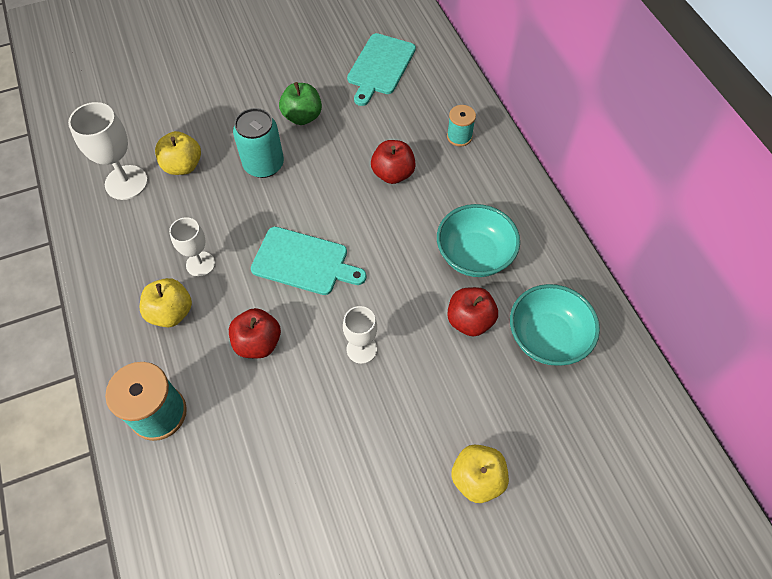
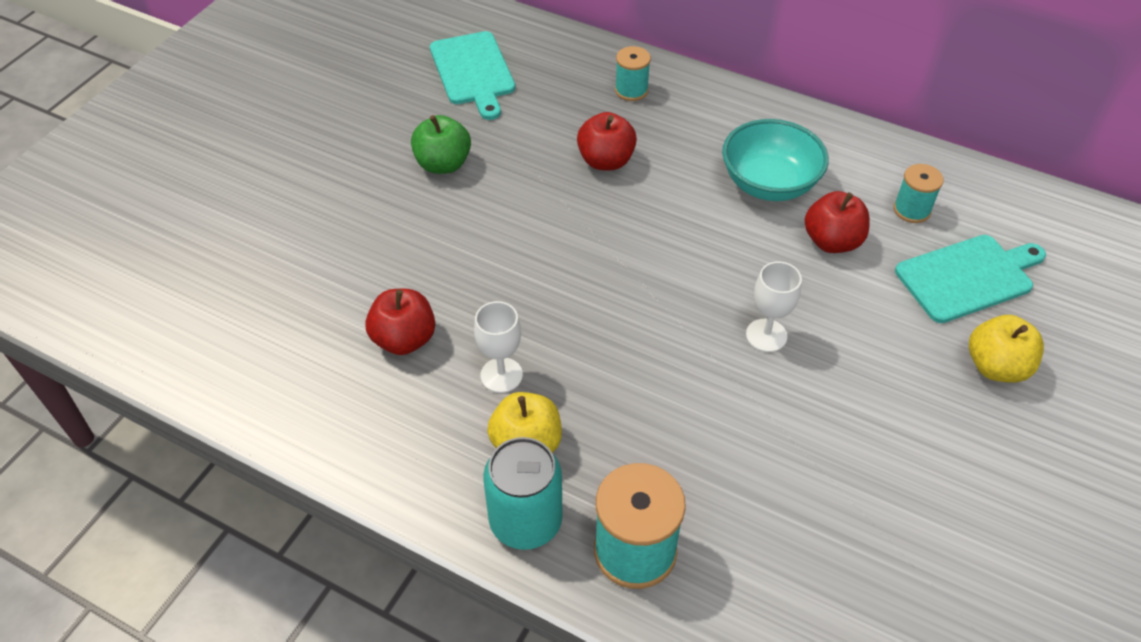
camera: 40 degrees left, 10 degrees down
(126, 182) = (306, 354): white goblet -> none
(183, 166) = (358, 293): yellow apple -> none
(258, 343) = (658, 404): red apple -> red apple (404, 339)
(264, 164) = (455, 235): turquoise can -> turquoise can (525, 521)
(304, 262) = (613, 297): turquoise cutting board -> turquoise cutting board (968, 277)
(547, 337) = (911, 210): turquoise bowl -> turquoise spool

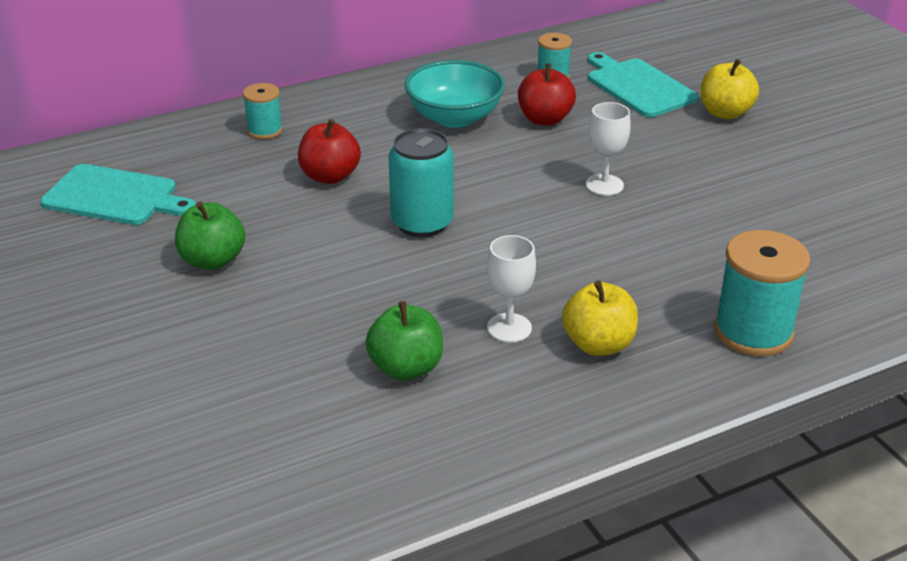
camera: 55 degrees left, 15 degrees down
(404, 339) = (406, 368): red apple -> green apple
(525, 521) = (678, 377): turquoise can -> turquoise can (422, 223)
(968, 277) = (638, 86): turquoise cutting board -> turquoise cutting board turned 45 degrees counterclockwise

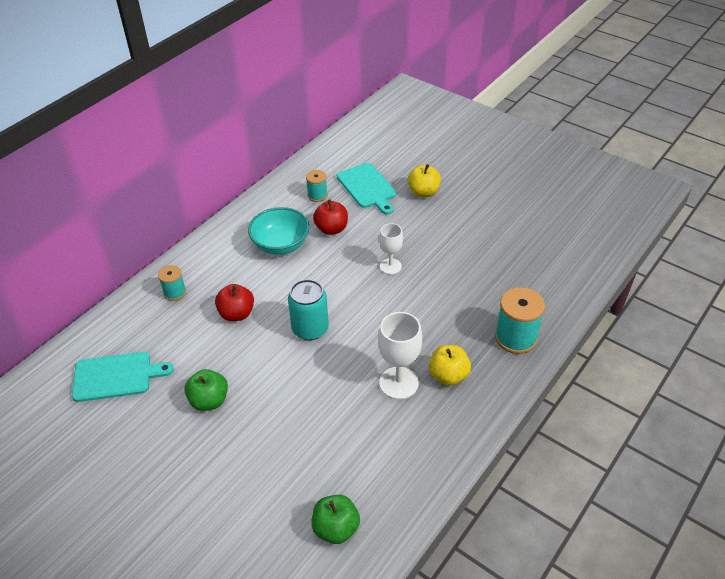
camera: 25 degrees left, 10 degrees up
(406, 368) = (362, 431): green apple -> green apple (336, 528)
(509, 328) = (398, 383): white goblet -> white goblet, size x1.56
(638, 86) = (367, 187): turquoise cutting board -> turquoise cutting board turned 150 degrees counterclockwise

